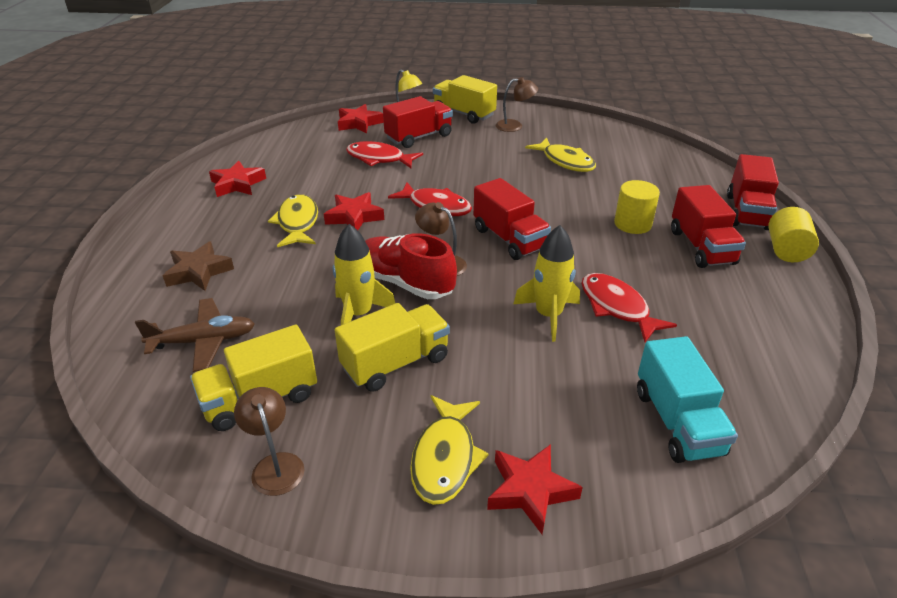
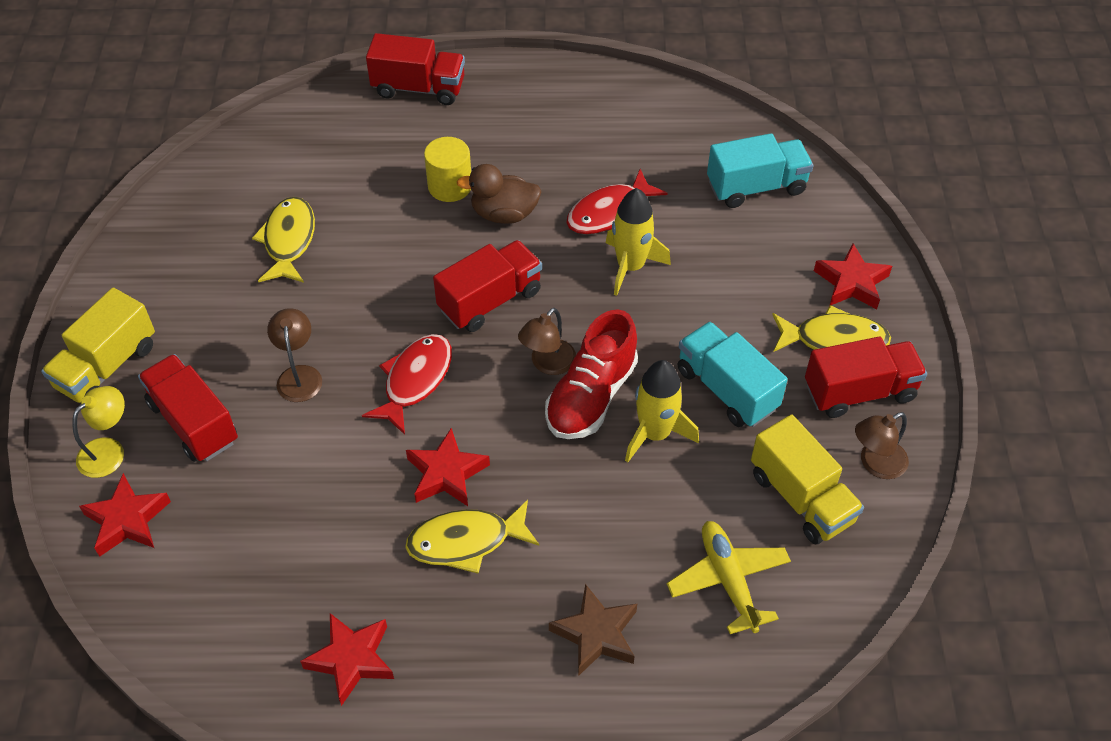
camera: 95 degrees left, 15 degrees up
(203, 341) = (728, 580): brown plane -> yellow plane
(379, 159) = (269, 468): red fish -> none
(395, 363) = (726, 389): yellow truck -> turquoise truck
(515, 126) = (164, 297): brown lamp -> brown lamp (299, 375)
(565, 161) = (289, 241): yellow fish -> yellow fish turned 45 degrees counterclockwise
(605, 249) = (504, 214): none -> brown duck
(701, 247) = (493, 135): red truck -> red truck (859, 392)
(786, 250) = (495, 74): yellow cylinder -> none

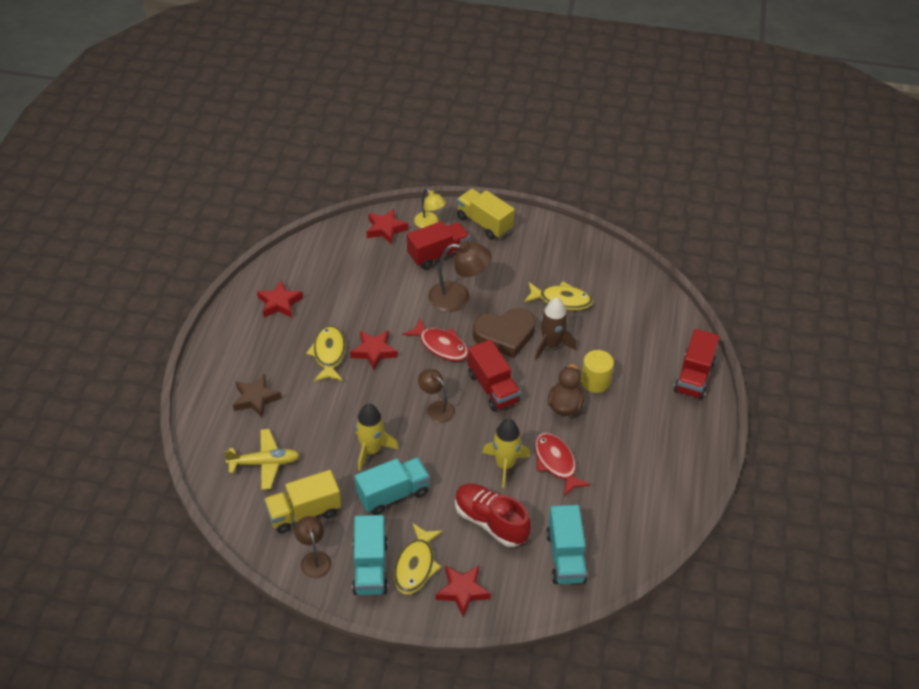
camera: 100 degrees right, 5 degrees down
(299, 375) = (458, 297): brown lamp -> brown lamp, size x1.60
(377, 301) = (505, 335): none -> brown heart
(388, 242) = (551, 345): none -> brown rocket
(591, 396) = (407, 425): red shoe -> red shoe (490, 522)
(859, 392) = (370, 567): red truck -> turquoise truck

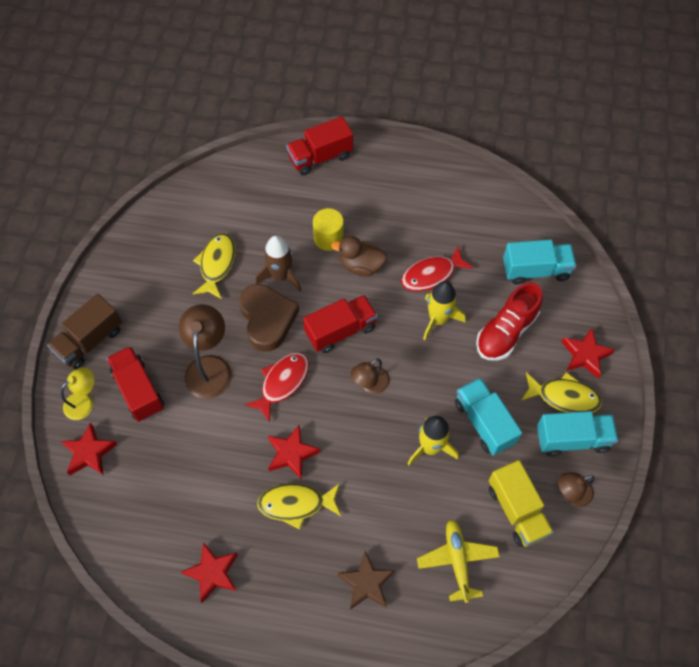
camera: 90 degrees left, 15 degrees up
(484, 223) = (90, 341): yellow truck -> brown truck
(694, 377) = (320, 157): red truck -> red truck turned 135 degrees clockwise

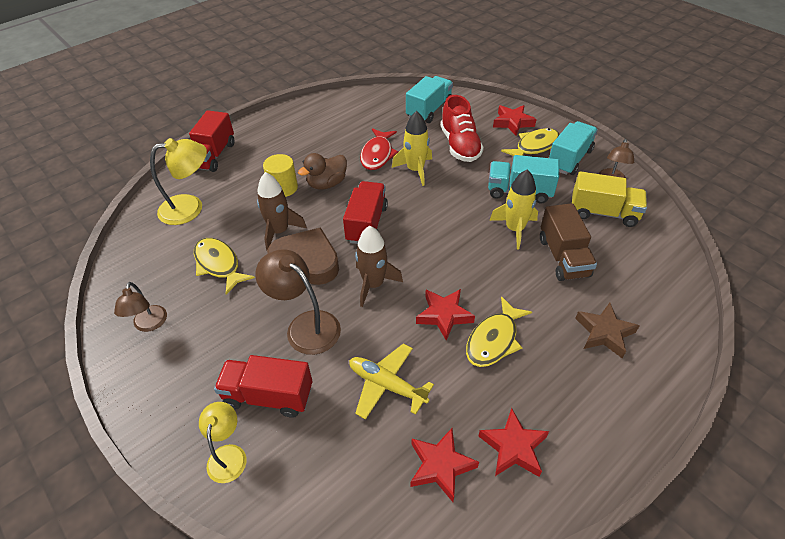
camera: 50 degrees left, 15 degrees down
(89, 453) = (288, 485): red star -> red star (440, 466)
(90, 341) = (171, 407): brown truck -> brown truck (563, 257)
(253, 195) = (190, 208): none -> yellow lamp
(282, 383) = (373, 284): red fish -> brown rocket
(370, 384) = (430, 233): brown lamp -> brown lamp (149, 324)
(457, 561) = (622, 266): yellow plane -> yellow plane (387, 385)

